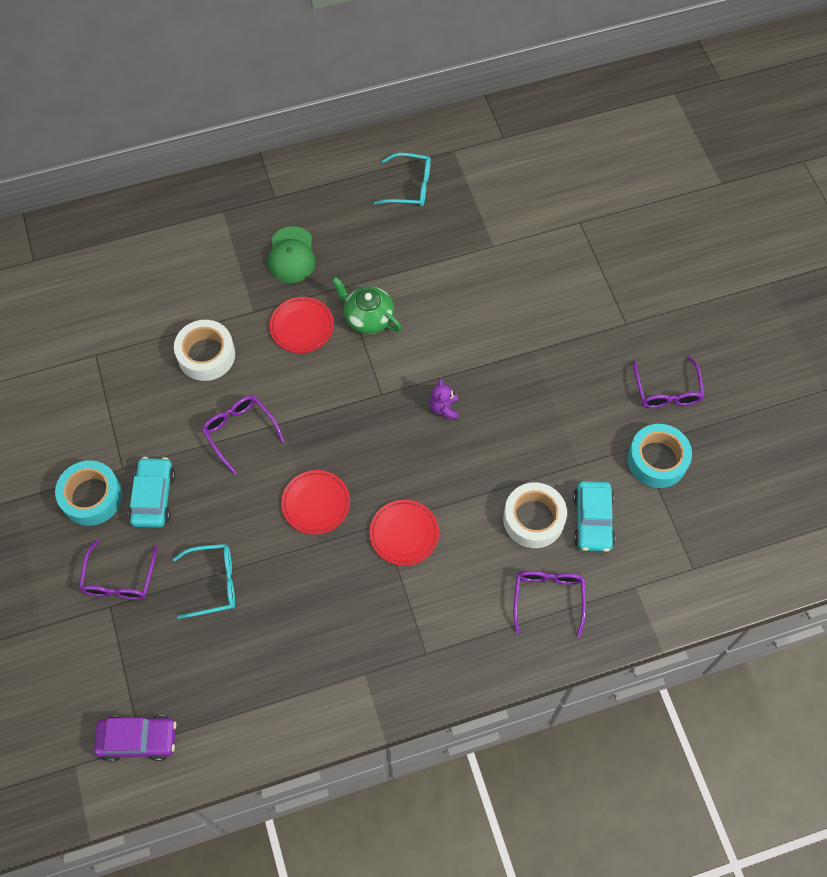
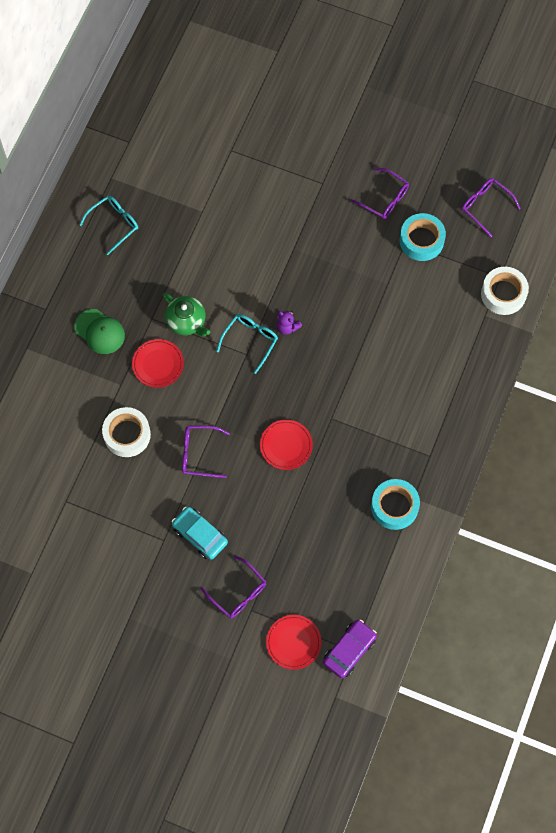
camera: 50 degrees left, 5 degrees up
(92, 497) = (167, 571): turquoise tape -> turquoise tape (394, 506)
(214, 583) = (287, 540): turquoise glasses -> turquoise glasses (250, 341)
(368, 317) = (186, 321): green teapot -> green teapot turned 120 degrees counterclockwise
(404, 533) = (348, 411): red plate -> red plate (293, 642)
(533, 519) = (399, 335): white tape -> white tape (503, 294)
(548, 598) = (453, 366): purple glasses -> purple glasses (485, 206)
(593, 520) = (428, 304): turquoise car -> none

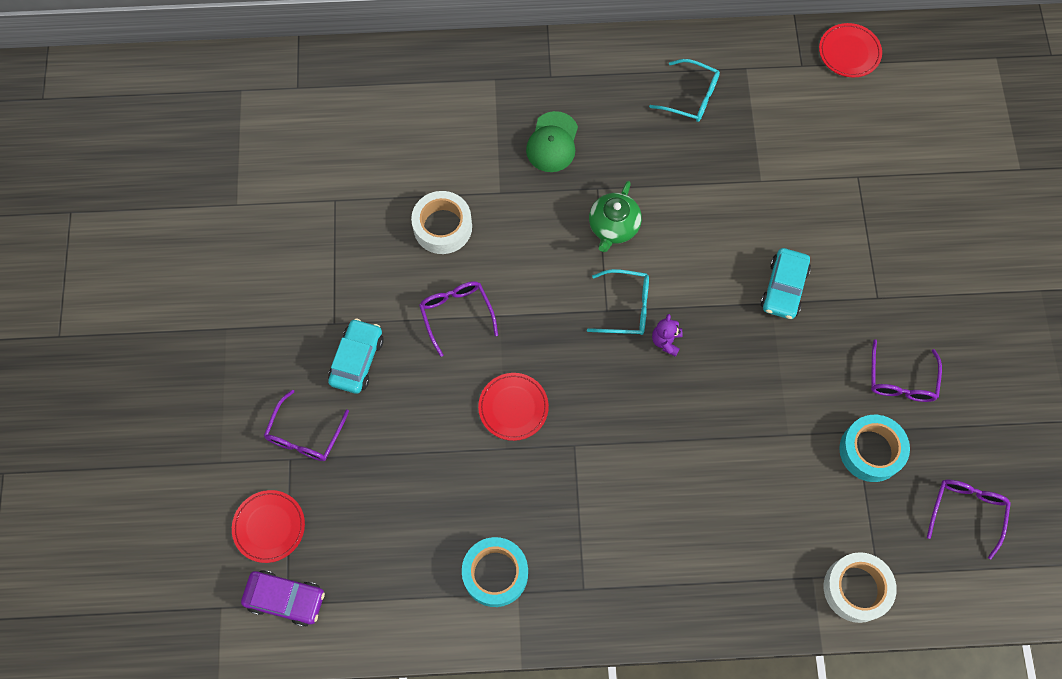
camera: 65 degrees right, 0 degrees up
(158, 364) = (544, 220): red plate -> red plate (849, 52)
(287, 236) = (784, 288): none -> turquoise car

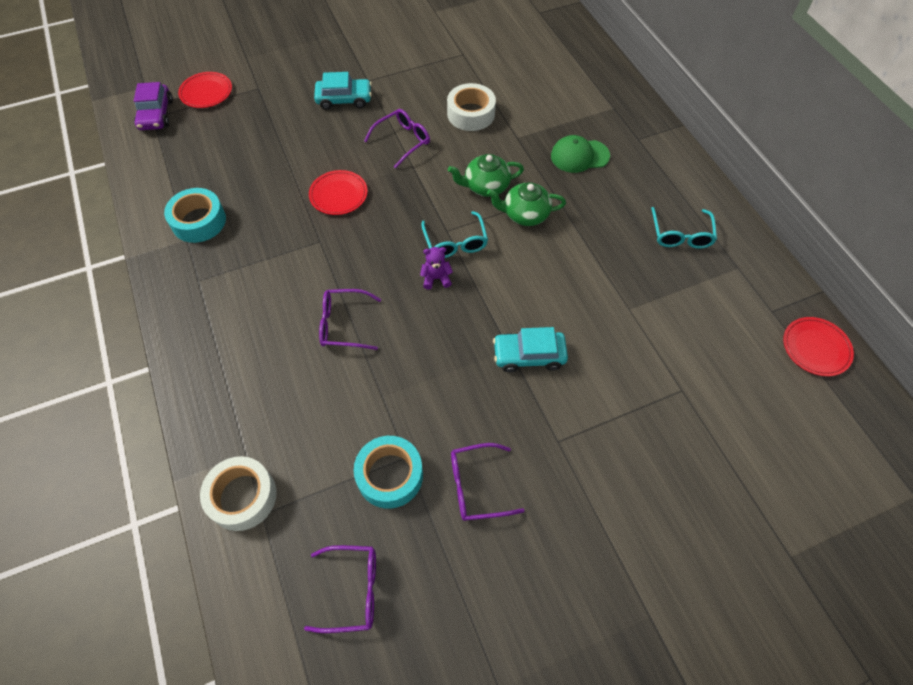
camera: 70 degrees right, 10 degrees down
(305, 435) = (278, 90): purple glasses -> purple glasses (343, 324)
(560, 250) = (486, 186): none -> green teapot

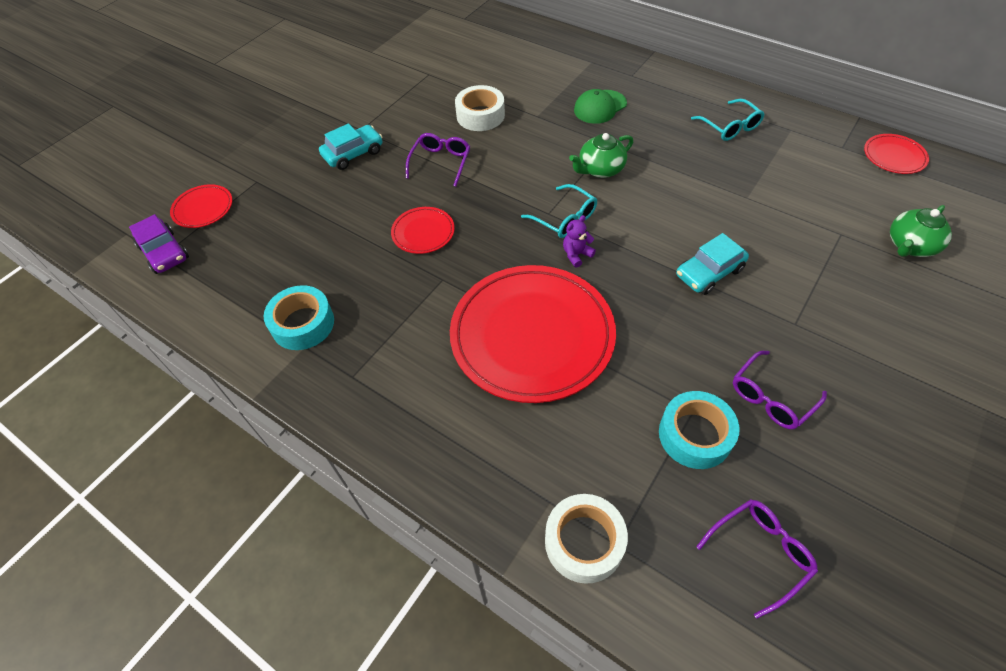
camera: 30 degrees left, 5 degrees down
(343, 324) = (532, 336): purple glasses -> red plate
(486, 186) = (547, 164): green teapot -> green teapot (910, 246)

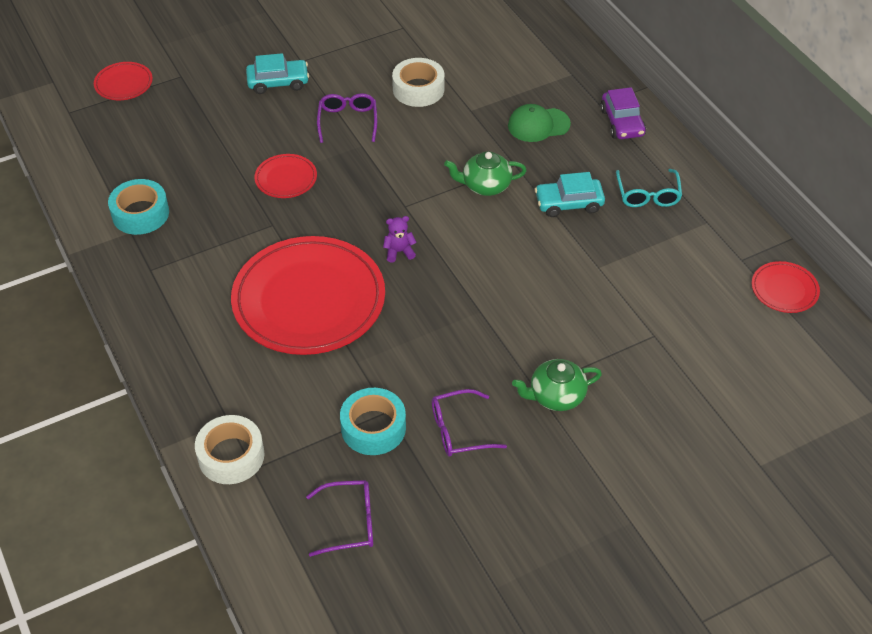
camera: 25 degrees right, 5 degrees down
(164, 252) = (72, 110): purple car -> purple car (622, 122)
(441, 162) = (348, 121): purple glasses -> purple glasses turned 45 degrees counterclockwise
(565, 219) = (415, 217): turquoise glasses -> none
(709, 272) = (500, 315): turquoise car -> turquoise car (569, 203)
(910, 246) = (708, 373): green teapot -> green teapot (556, 396)

